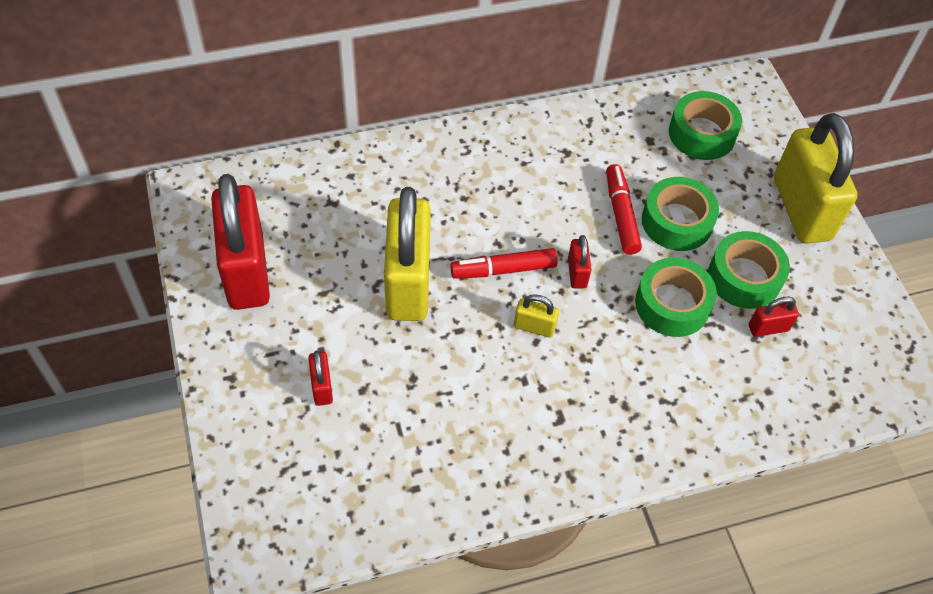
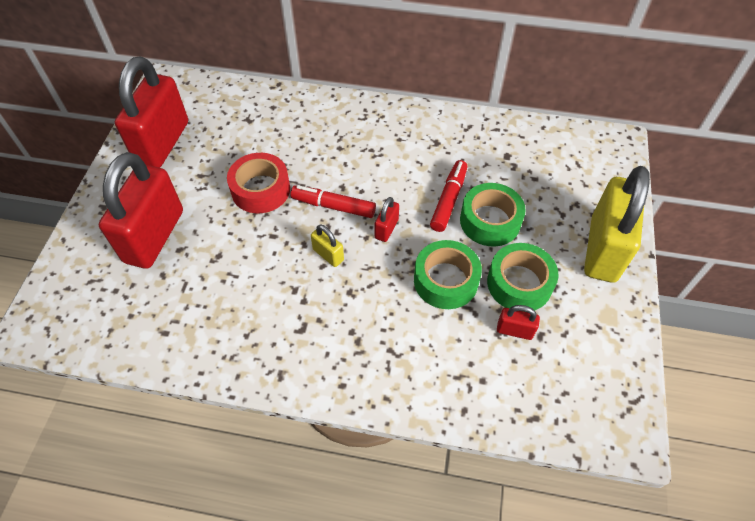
camera: 30 degrees right, 0 degrees up
(322, 387) = (154, 236): red padlock -> red padlock, size x2.39
(408, 282) = (261, 190): yellow padlock -> red tape
(702, 134) = (553, 164): green tape -> none

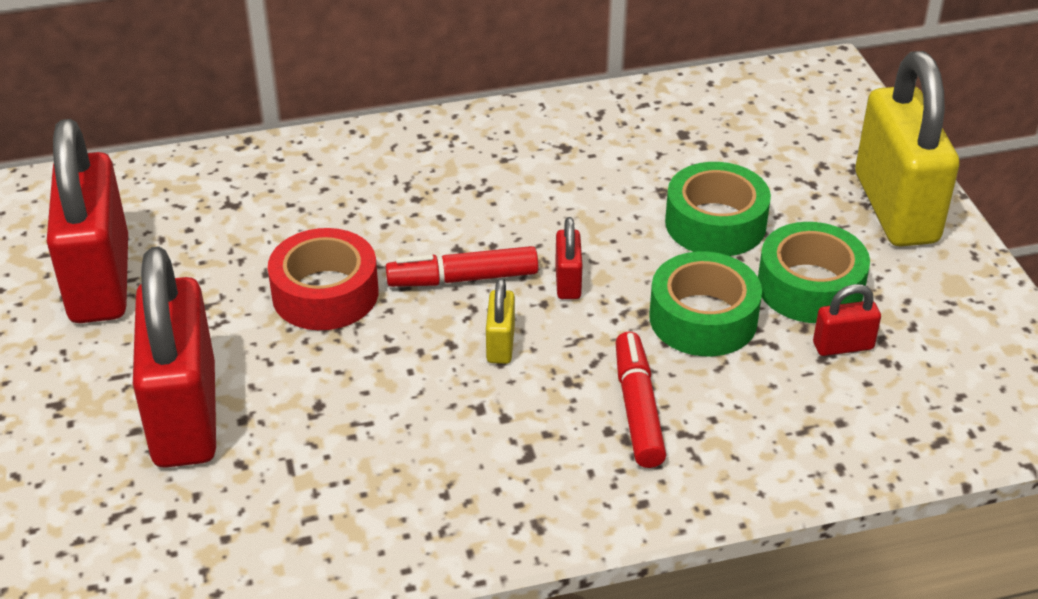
camera: 25 degrees left, 15 degrees down
(328, 255) = (500, 344): yellow padlock -> yellow padlock turned 75 degrees clockwise
(448, 200) = (636, 216): red marker -> red marker (638, 409)

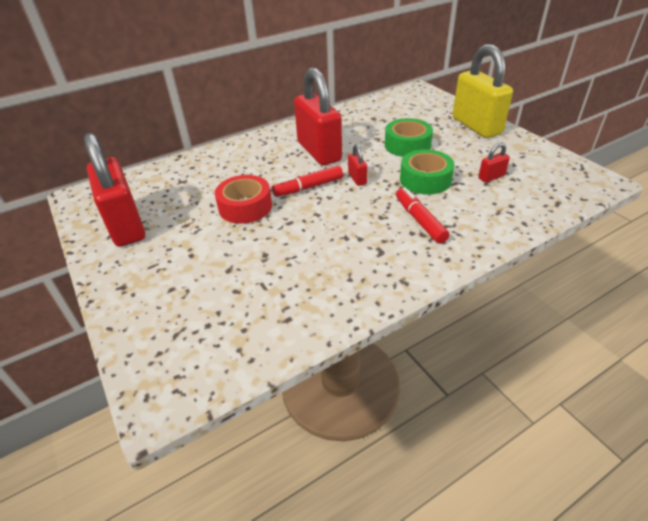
camera: 15 degrees left, 0 degrees up
(185, 415) = (196, 275): red padlock -> red padlock (319, 151)
(500, 344) = (341, 209): yellow padlock -> none
(810, 287) = (462, 159): green tape -> none

